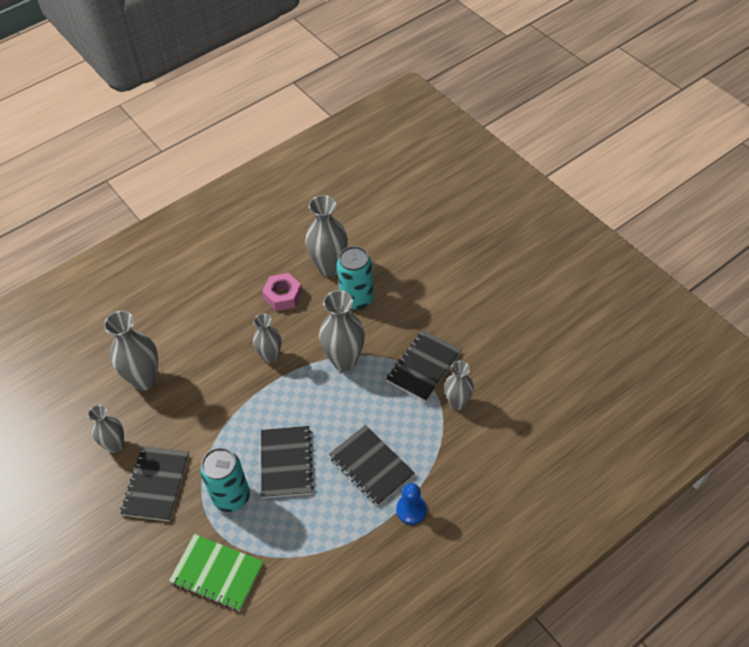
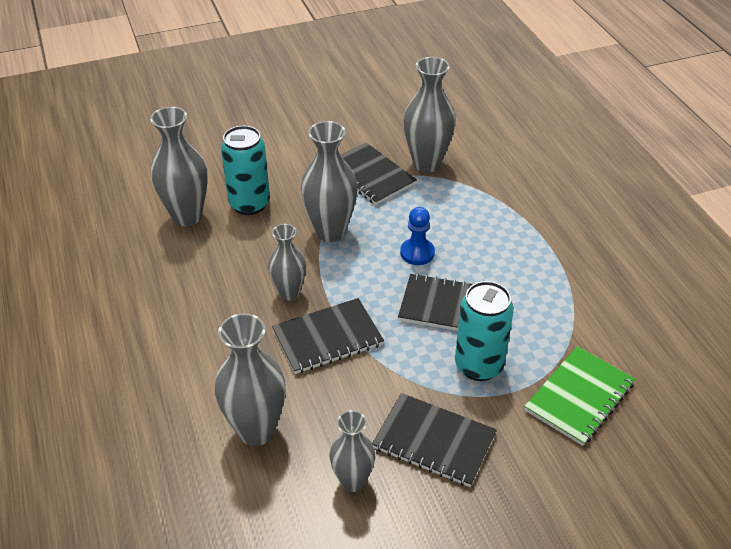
camera: 75 degrees left, 10 degrees down
(283, 296) = (202, 264): pink nut -> none
(371, 466) = (478, 240): black notebook -> black notebook (327, 338)
(411, 510) = (541, 222): blue pawn -> blue pawn (417, 253)
(457, 403) = (426, 163): grey vase -> grey vase, size x1.58

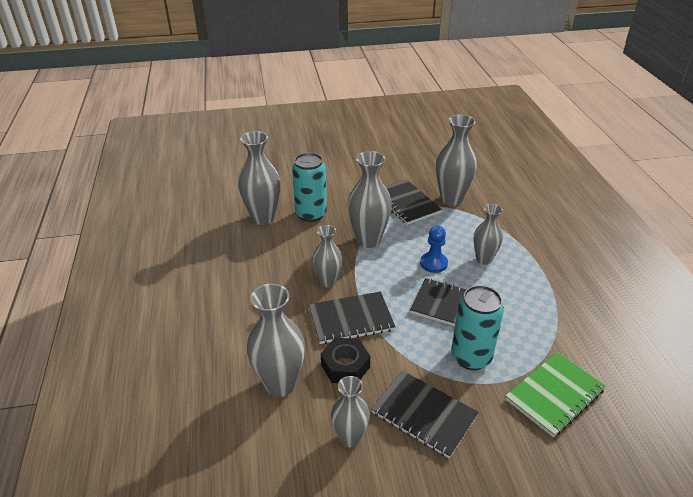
camera: 10 degrees right, 5 degrees down
(331, 397) = (345, 366): none -> black nut
(477, 240) = (483, 259): none -> grey vase

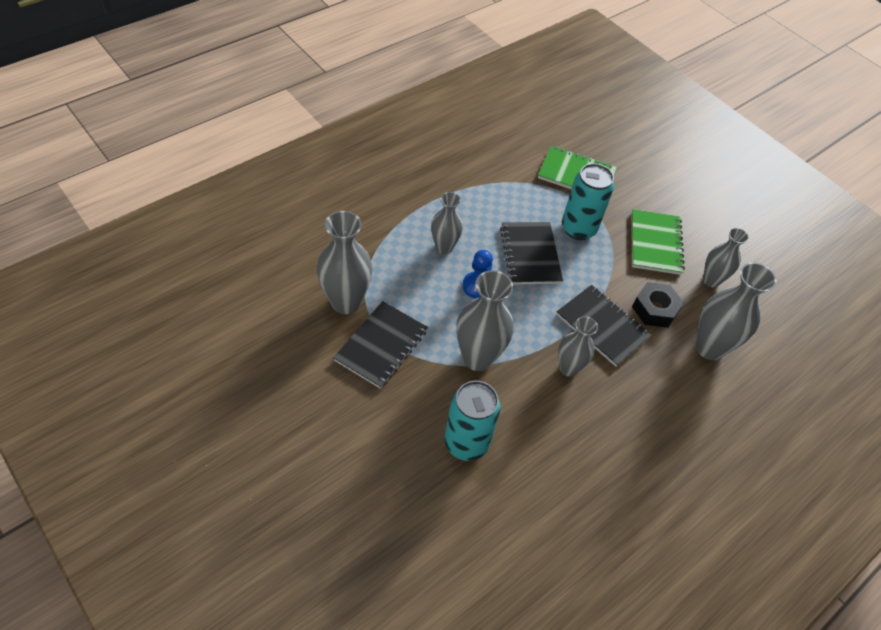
camera: 125 degrees left, 15 degrees up
(263, 218) = (509, 498): grey vase -> none
(424, 414) = (655, 243): black notebook -> green notebook

